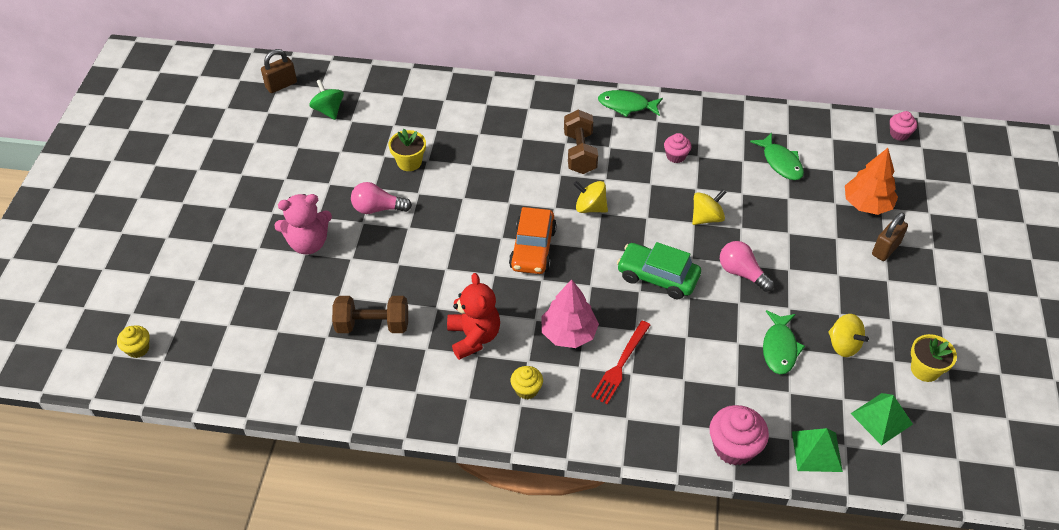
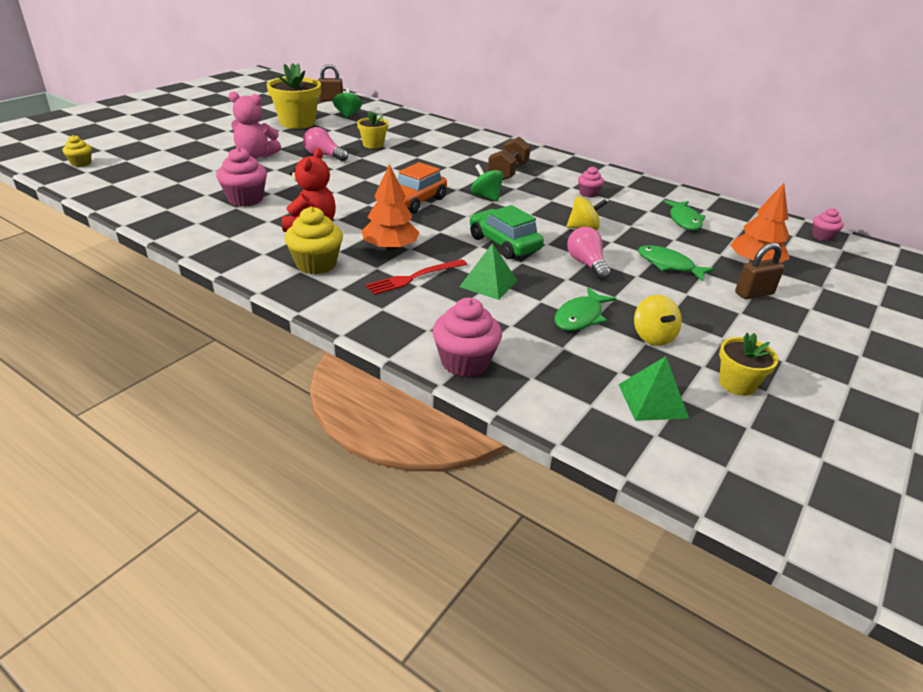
camera: 25 degrees right, 15 degrees down
(289, 154) = (297, 123): none -> yellow flower pot
(372, 325) = (245, 199): brown dumbbell -> pink cupcake
(526, 389) = (316, 264): yellow cupcake -> yellow cupcake, size x1.72
(568, 333) = (390, 248): pink tree -> orange tree
(590, 207) = (486, 197): yellow spinning top -> green spinning top
(626, 105) = (571, 163): green fish -> green fish (668, 265)
(817, 451) = (553, 397): green pyramid -> green pyramid (488, 283)

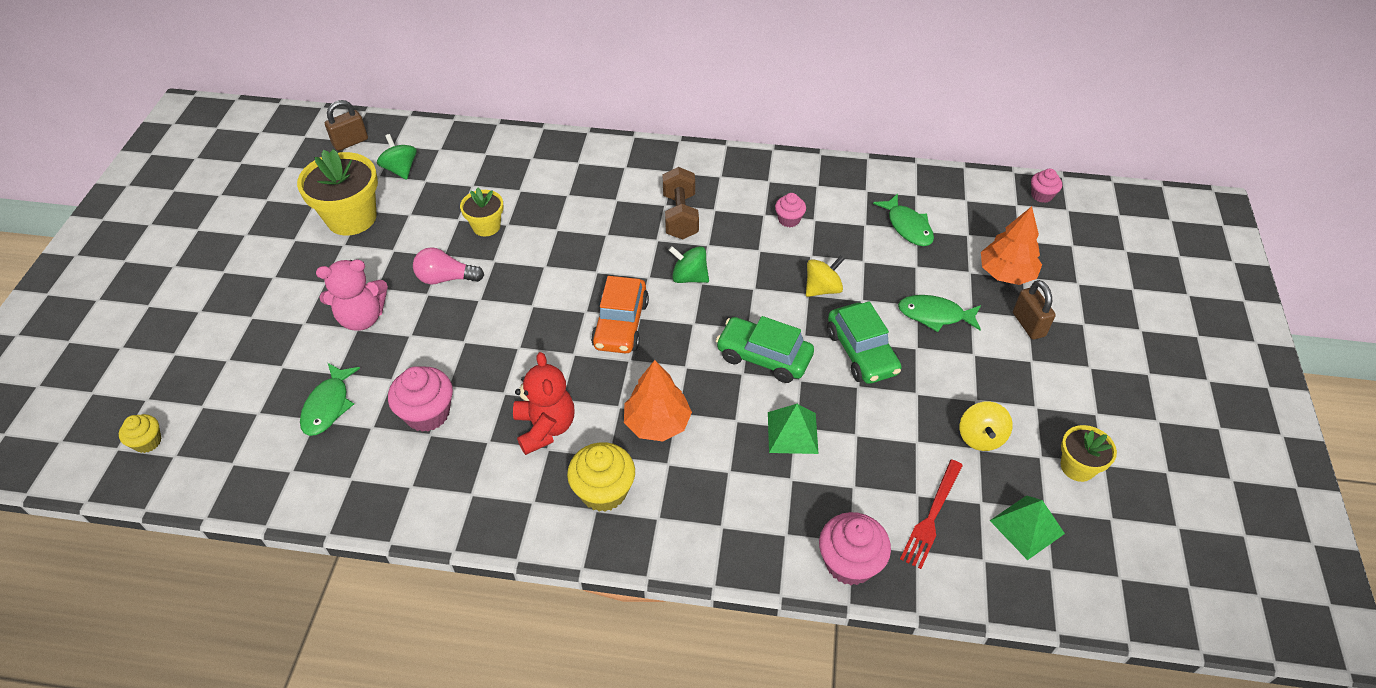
camera: 25 degrees left, 15 degrees up
(414, 277) = (717, 460): red fork -> red fork (931, 516)
(580, 317) = (905, 441): green fish -> green fish (328, 406)
(586, 264) = (861, 352): pink light bulb -> green car
(653, 337) = (980, 437): yellow spinning top -> yellow spinning top turned 45 degrees clockwise
(754, 293) = (1028, 324): brown padlock -> brown padlock turned 60 degrees counterclockwise

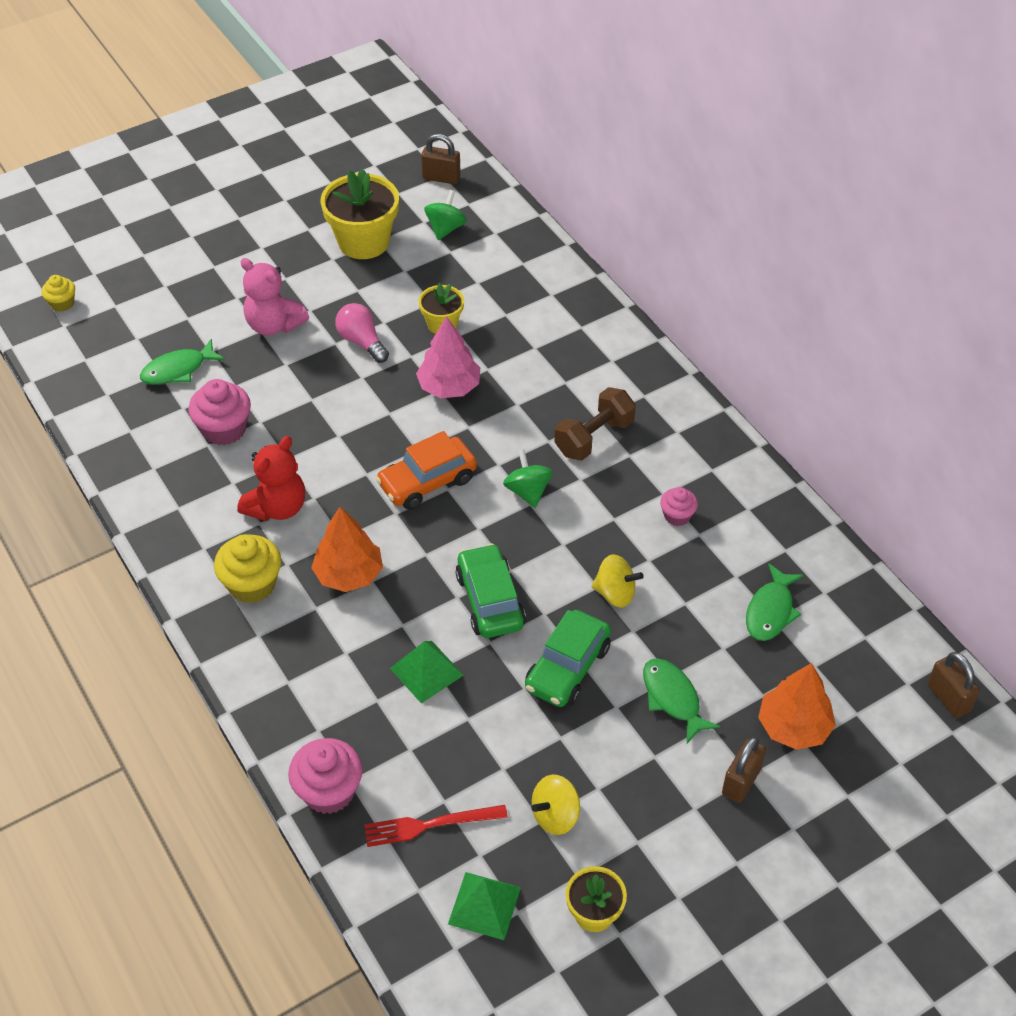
camera: 50 degrees right, 0 degrees up
(548, 258) = (449, 387): none -> pink tree
(1041, 195) = (948, 698): pink cupcake -> brown padlock

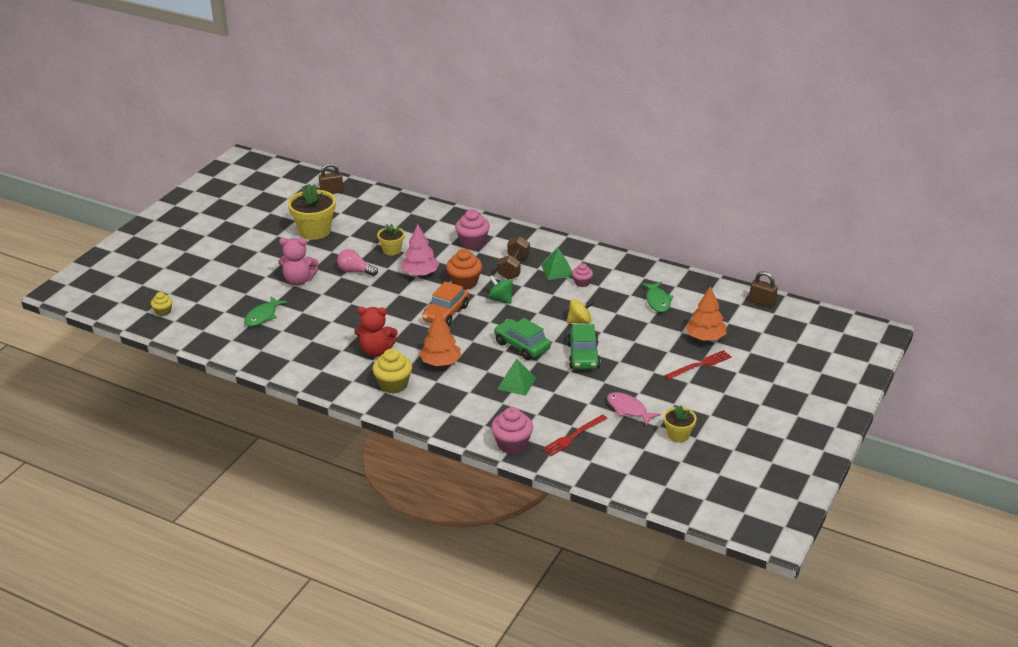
camera: 30 degrees left, 15 degrees down
(224, 429) = (314, 331): pink cupcake -> pink cupcake (472, 242)
(277, 507) = (376, 351): red teddy bear -> red teddy bear turned 90 degrees clockwise
(445, 228) = (355, 212): green spinning top -> none
(484, 905) = (626, 453): green pyramid -> green pyramid (557, 270)
(499, 434) = (464, 282): none -> orange cupcake
(555, 815) = (628, 409): yellow spinning top -> pink fish
(673, 698) = (642, 348): green fish -> none
(741, 781) = (700, 365): brown padlock -> red fork

